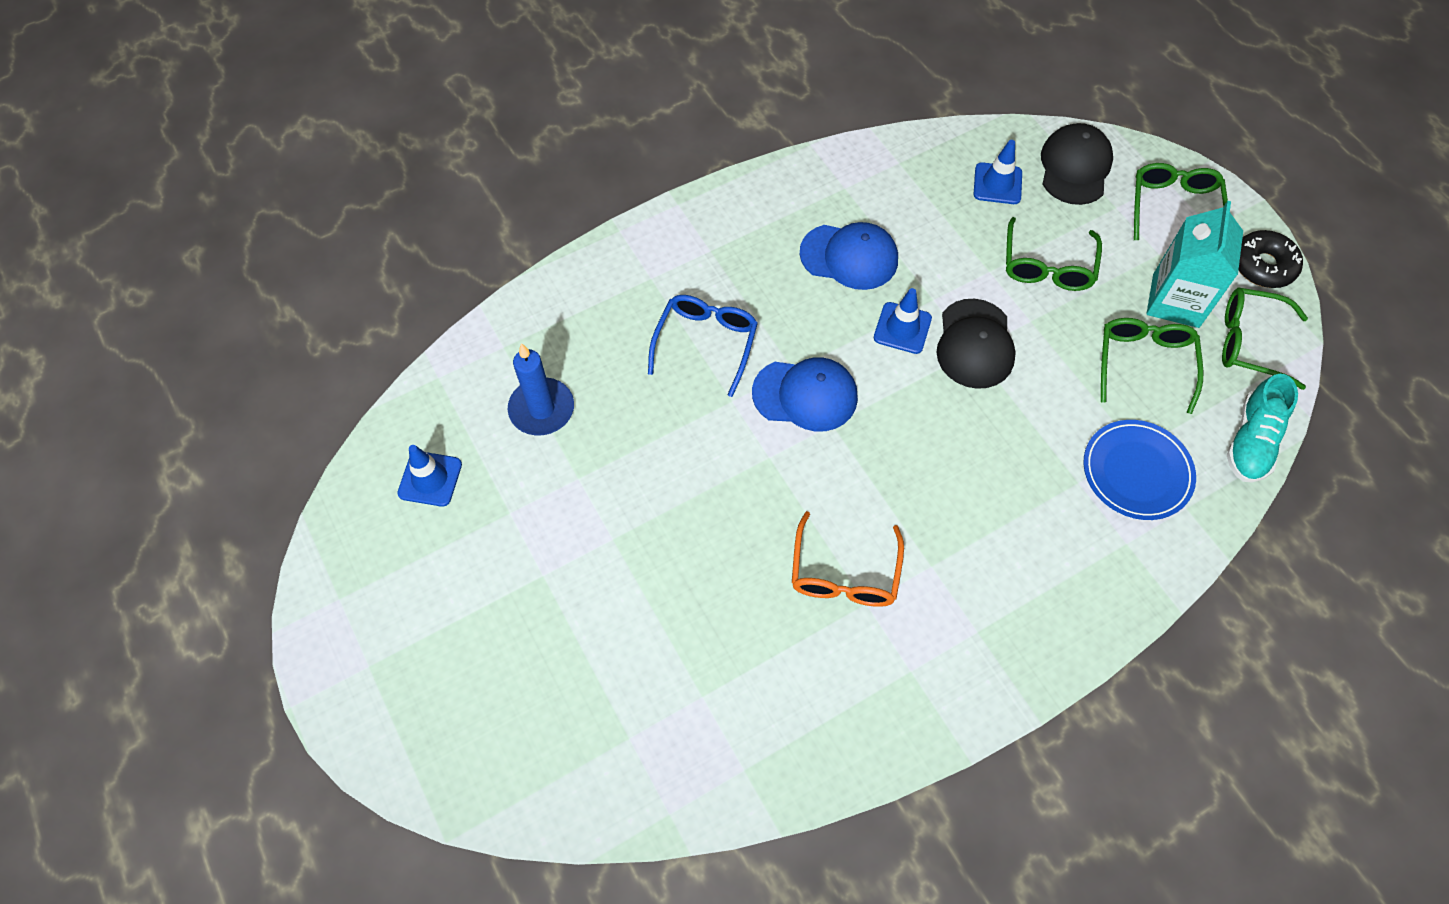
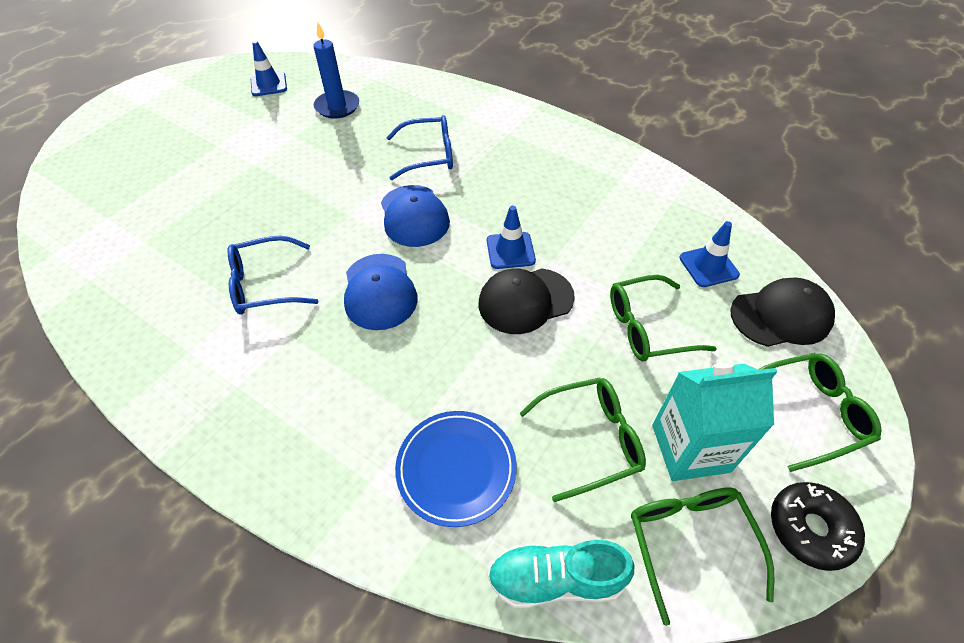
camera: 65 degrees right, 10 degrees down
(844, 574) = (265, 285): orange glasses -> blue glasses
(849, 256) = (557, 201): blue cap -> blue cap (379, 292)

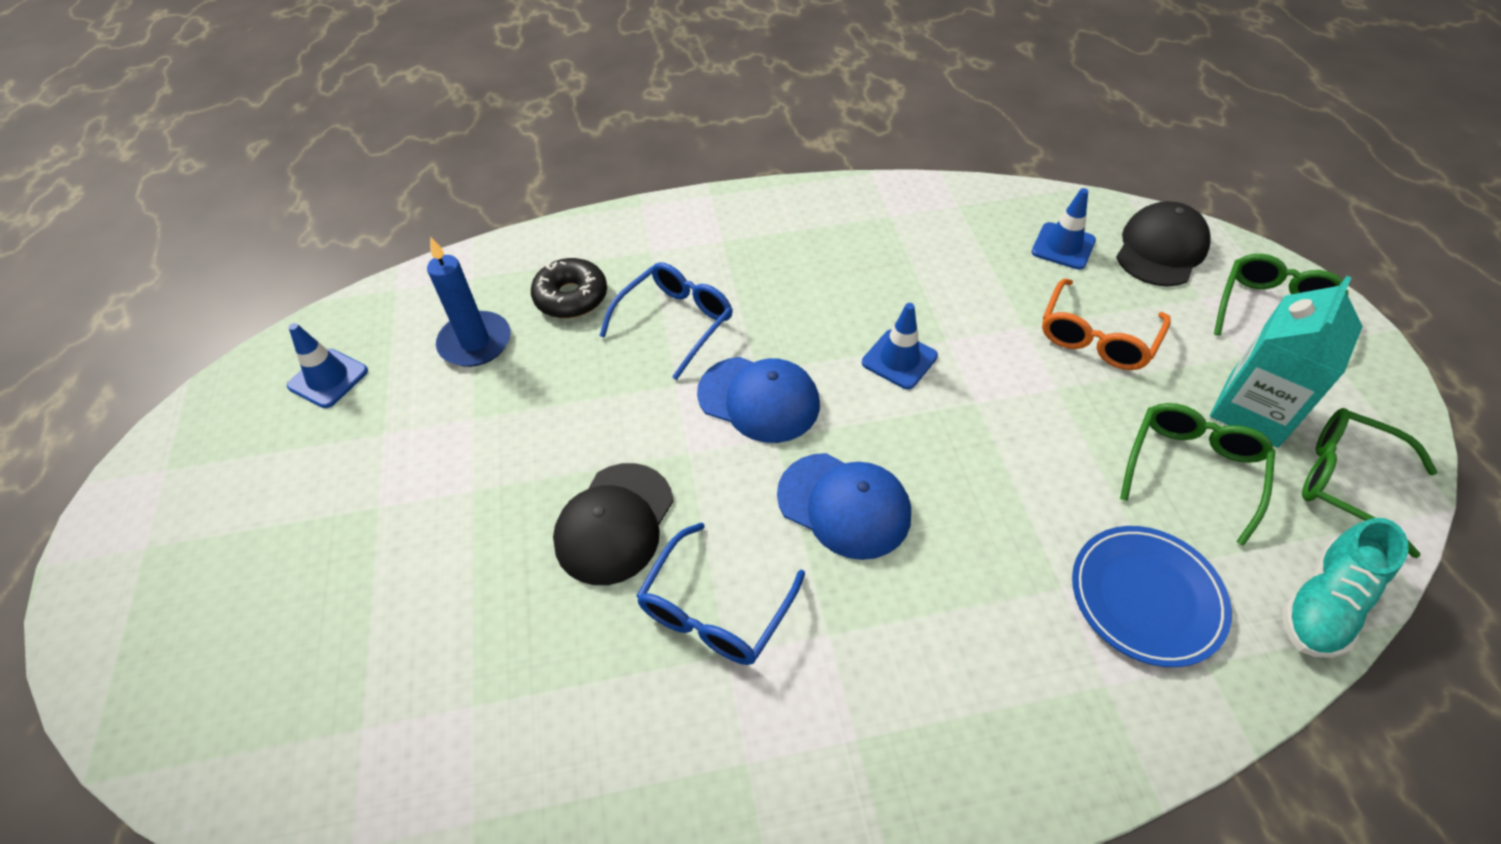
camera: 45 degrees left, 0 degrees up
(525, 301) = (979, 396): black cap -> black cap (614, 523)
(647, 327) = (1096, 337): green glasses -> orange glasses
(810, 529) = (1382, 399): black donut -> black donut (571, 297)

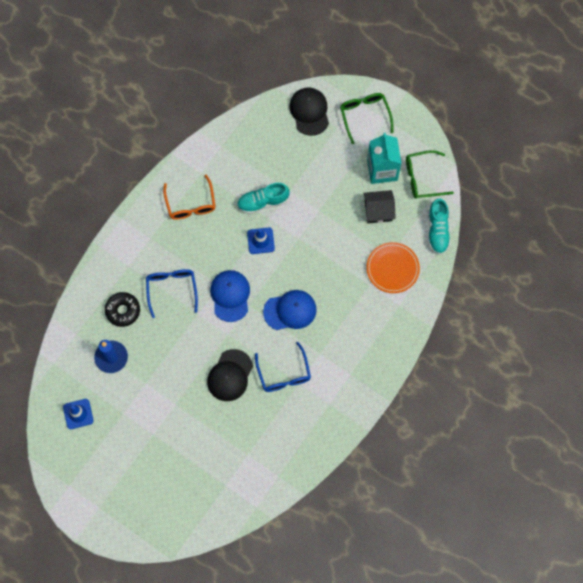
camera: 45 degrees left, 20 degrees up
(614, 523) = (230, 375): black cap -> black cap turned 45 degrees clockwise
(759, 399) = (230, 296): blue cap -> blue cap turned 75 degrees counterclockwise
(958, 311) = (263, 202): none -> turquoise shoe
(1063, 246) = (275, 138): blue traffic cone -> none
(1096, 337) = (316, 176): orange glasses -> orange glasses (190, 204)
(1146, 597) = (392, 268): blue plate -> orange plate
(1192, 470) = (378, 210): green glasses -> black house

